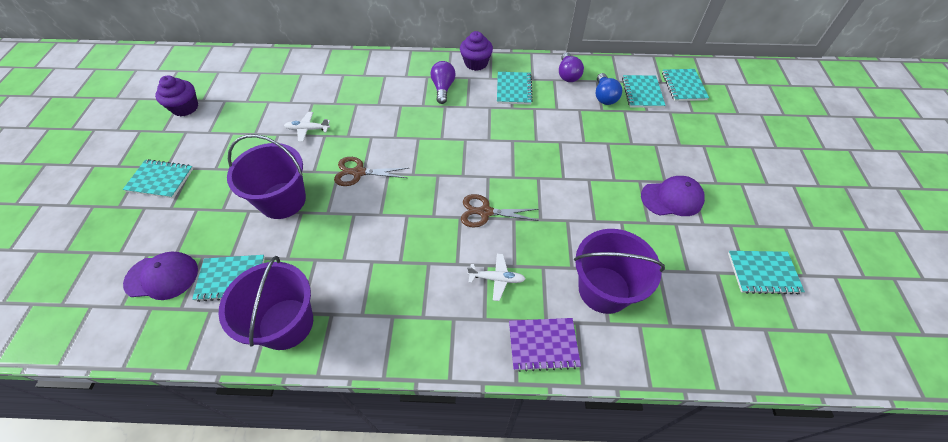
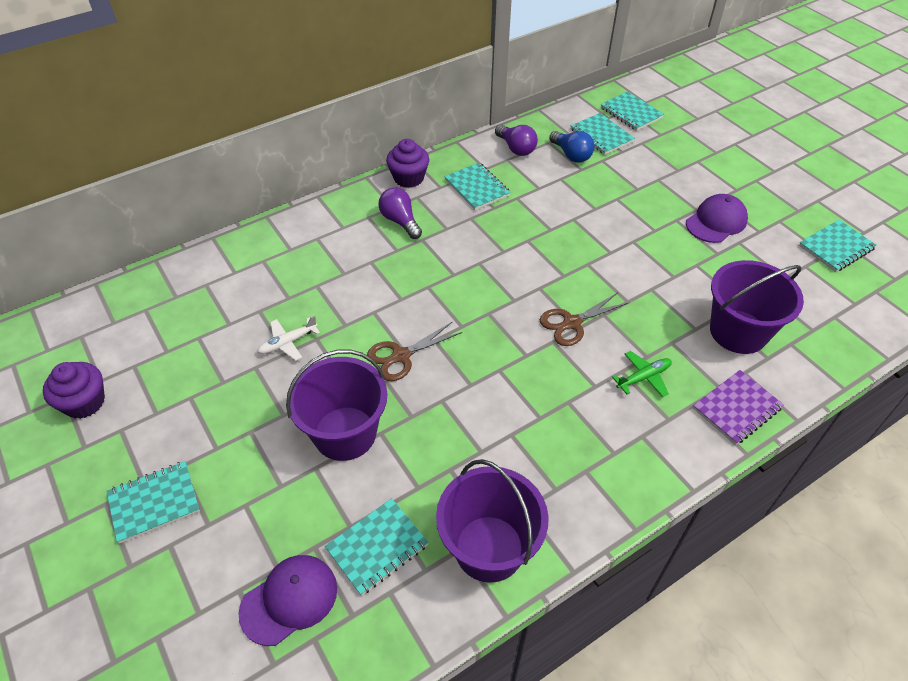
camera: 35 degrees left, 5 degrees down
(496, 279) = (643, 377): white plane -> green plane

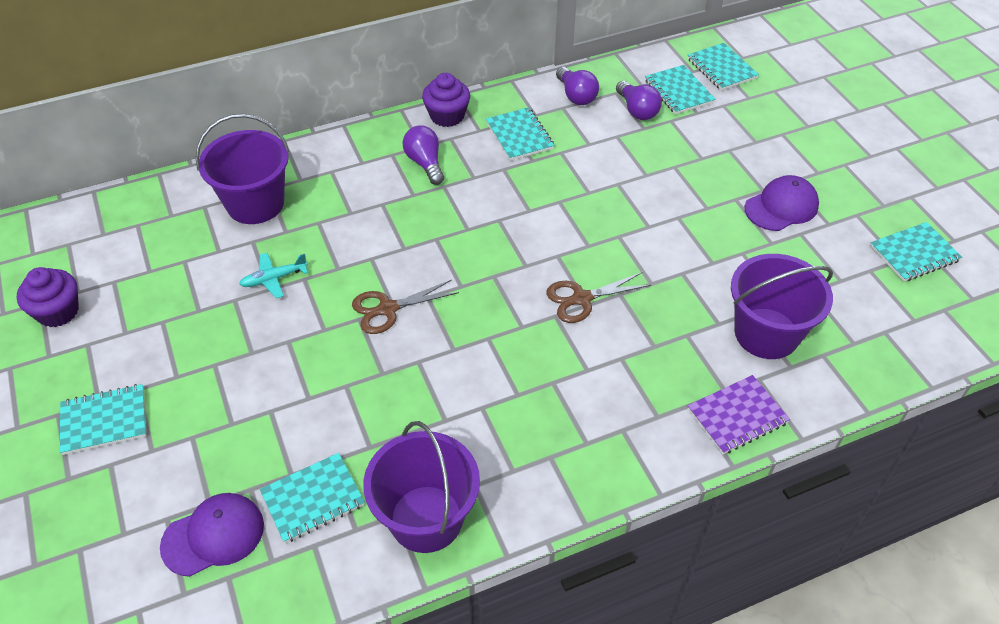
camera: 10 degrees right, 0 degrees up
(288, 342) = (274, 279): white plane -> turquoise plane
(345, 433) = (309, 380): purple bucket -> purple bucket (255, 204)
(571, 155) = (637, 110): blue light bulb -> purple light bulb
(643, 377) = (643, 368): green plane -> none

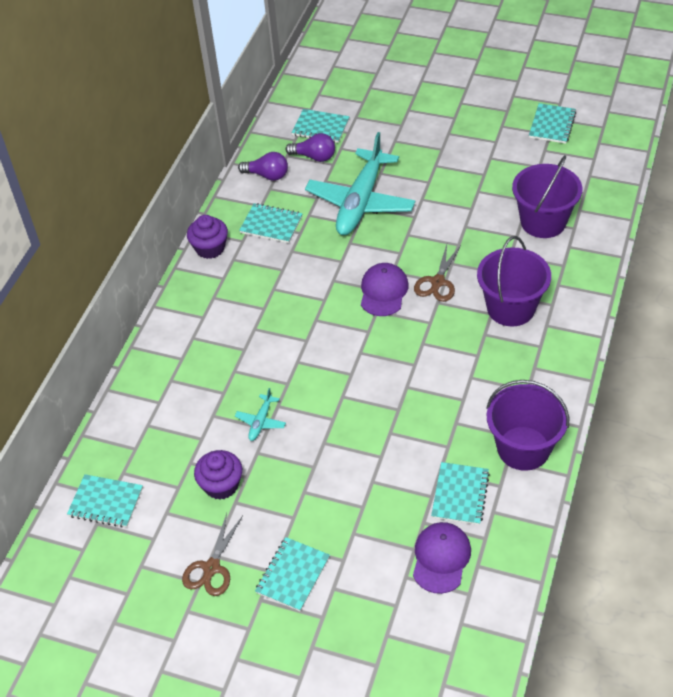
camera: 45 degrees left, 0 degrees up
(58, 311) = (161, 558): purple cupcake -> purple cupcake (221, 485)
(255, 204) = (178, 395): purple bucket -> purple bucket (511, 308)
(388, 309) = (350, 377): brown scissors -> brown scissors (212, 568)
(425, 163) = (242, 285): purple light bulb -> none
(620, 176) = (361, 202): none -> turquoise plane
(721, 68) = (324, 95): turquoise notebook -> turquoise notebook (106, 502)
(737, 416) = (584, 272): purple notebook -> none
(781, 207) = (462, 151): purple cap -> purple cap (383, 291)

